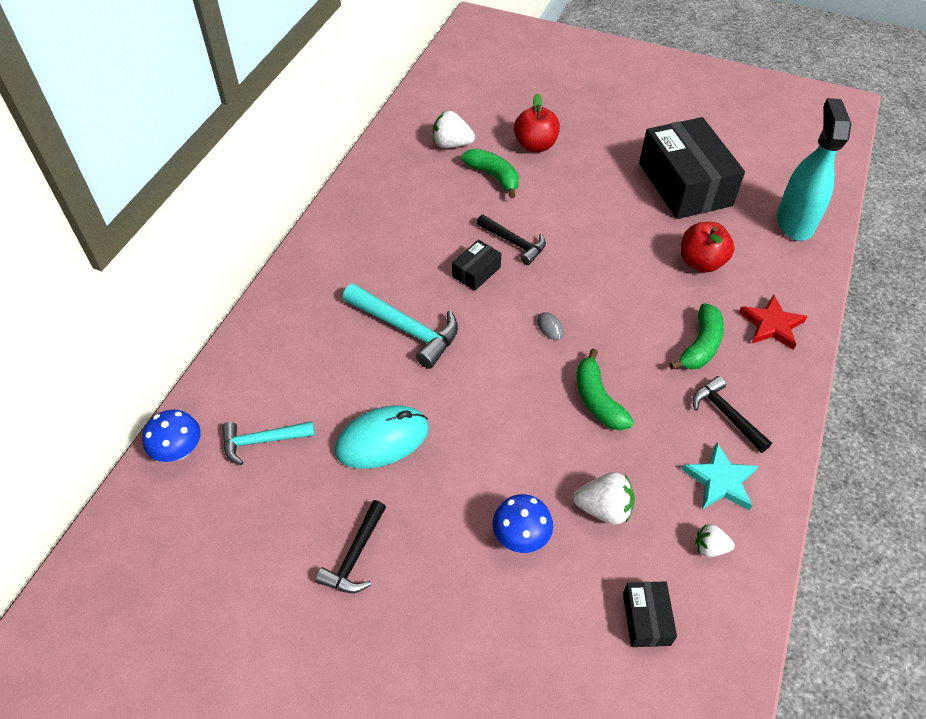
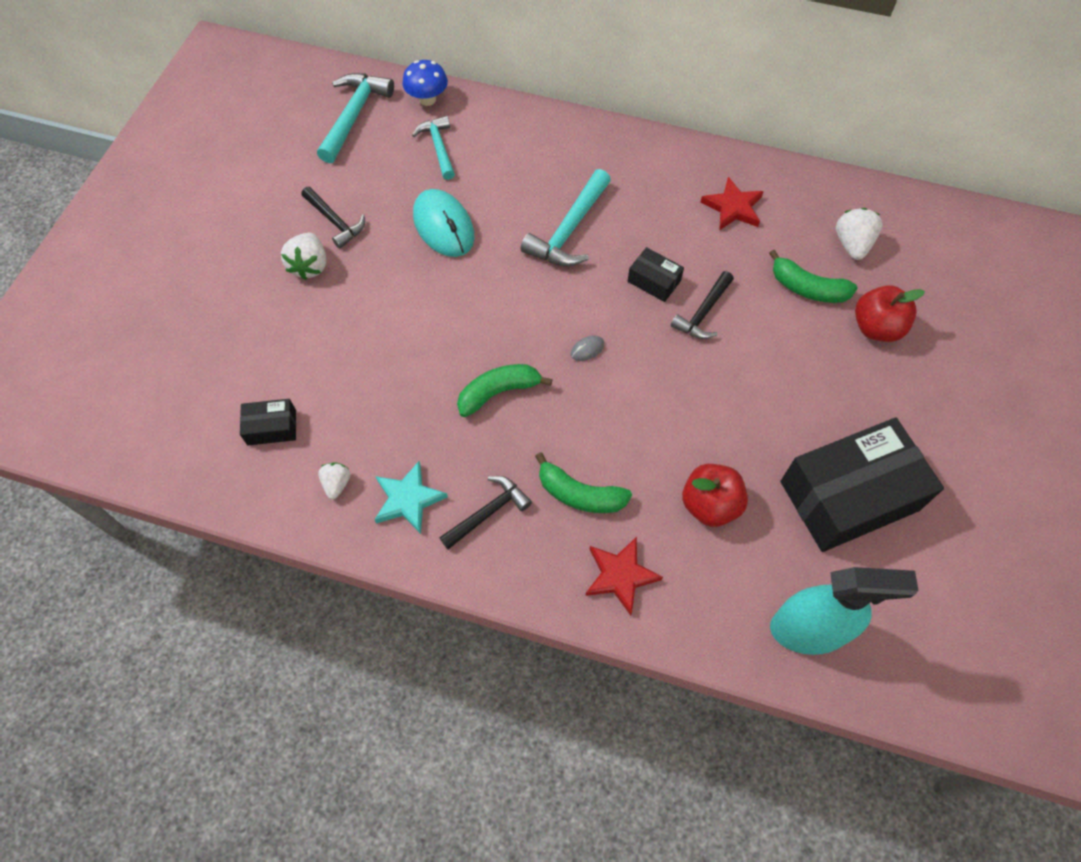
camera: 85 degrees right, 10 degrees up
(181, 535) = (354, 116): none -> turquoise hammer
(355, 555) = (335, 221): black hammer -> black hammer turned 150 degrees counterclockwise
(399, 209) = (733, 207): none -> red star
(493, 176) = (807, 288): green banana -> green banana turned 75 degrees clockwise
(521, 536) = (350, 333): blue mushroom -> none
(604, 508) = (377, 396): white strawberry -> white strawberry (310, 266)

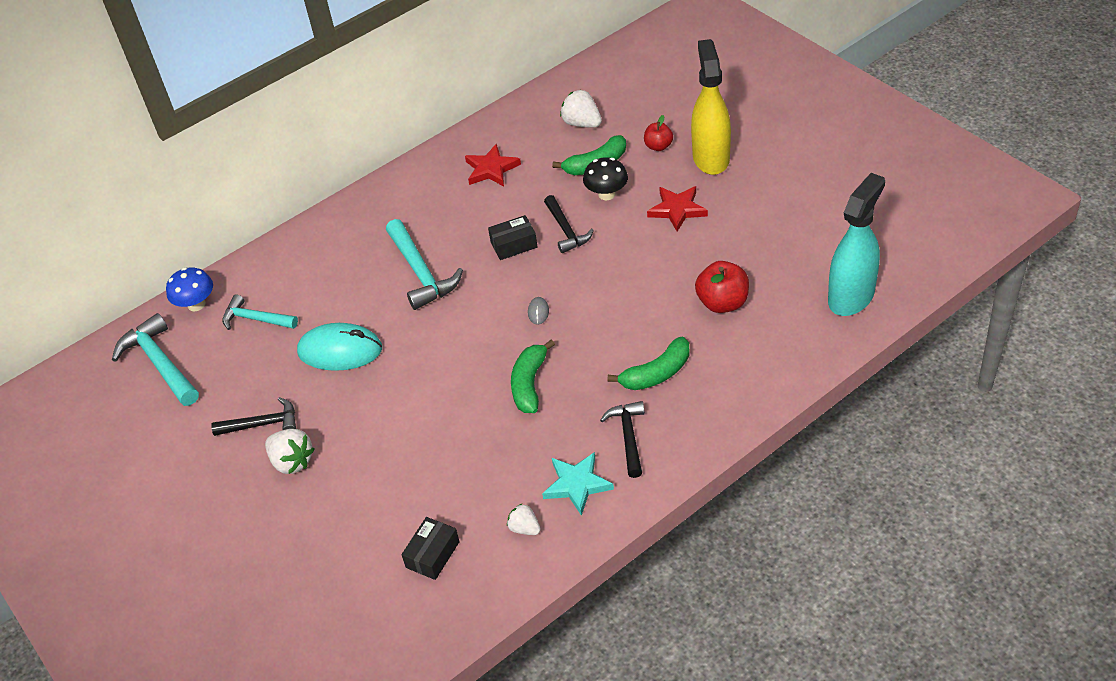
camera: 50 degrees left, 15 degrees down
(620, 575) = (739, 380): red star -> red star (677, 210)
(775, 320) = (606, 194): none -> black mushroom
(849, 495) = (772, 226): black box -> none
(876, 328) = (658, 146): red apple -> red apple, size x0.62
(899, 384) = (711, 158): none -> yellow spray bottle

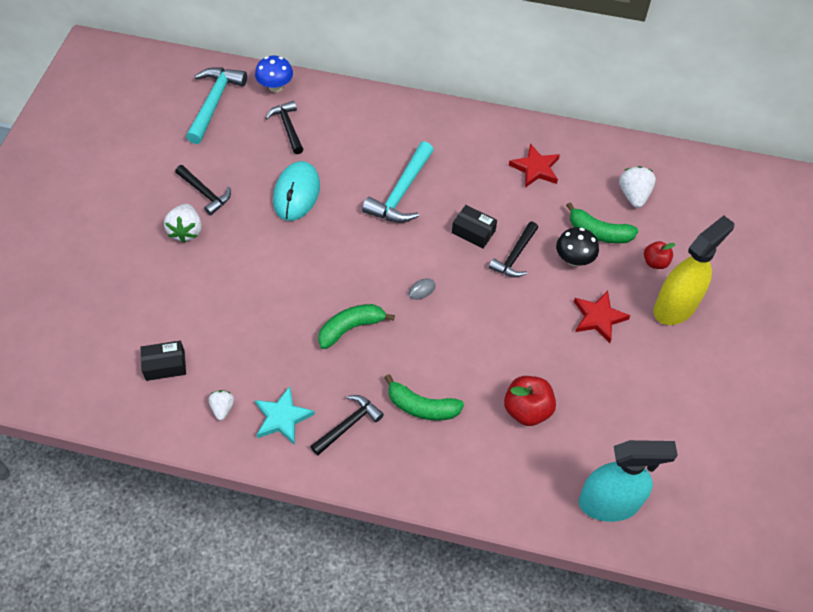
camera: 45 degrees right, 10 degrees up
(256, 319) = (288, 127): turquoise hammer -> black hammer
(340, 350) = (296, 193): turquoise mouse -> turquoise mouse turned 45 degrees clockwise

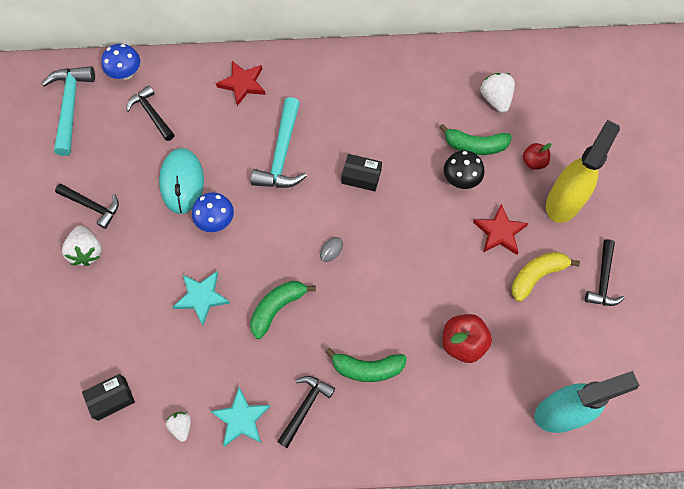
camera: 15 degrees left, 10 degrees up
(281, 299) = (202, 297): none -> turquoise star
(317, 235) = (216, 221): none -> blue mushroom
(515, 256) = (406, 191): black hammer -> black hammer (603, 279)
(535, 168) = (399, 95): red star -> red star (242, 84)
(624, 368) = (536, 275): none -> yellow banana

